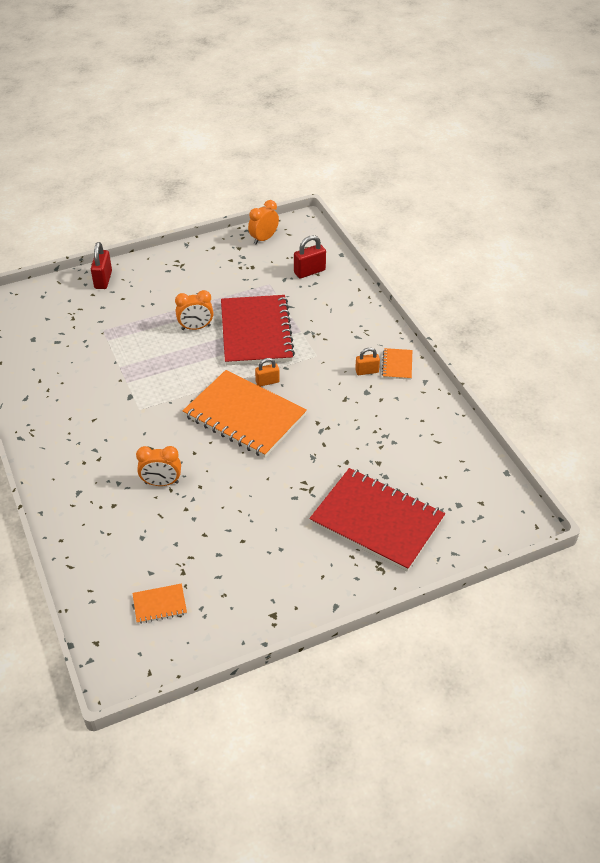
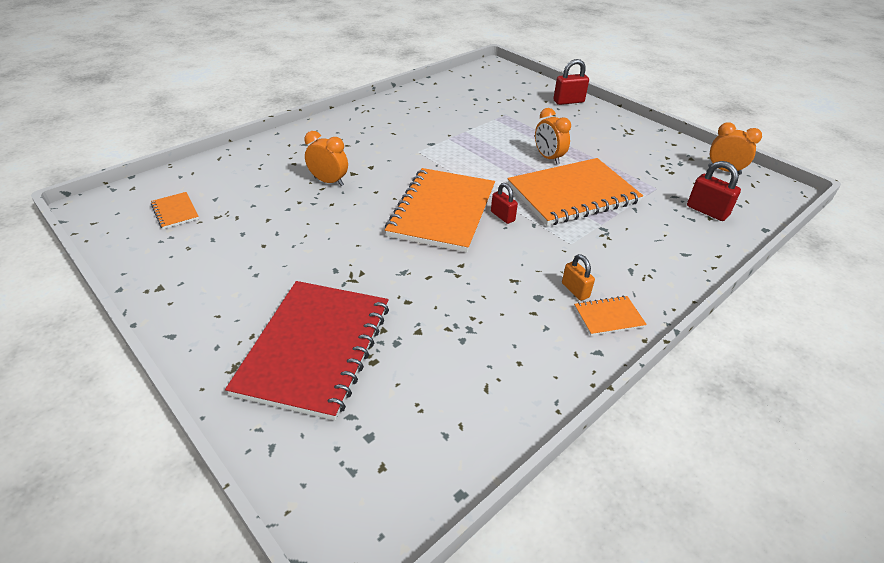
camera: 70 degrees right, 5 degrees down
(161, 483) = (329, 181): orange clock -> orange clock turned 135 degrees clockwise
(256, 332) = (573, 194): red notebook -> orange notebook
(267, 382) = (502, 216): orange padlock -> red padlock

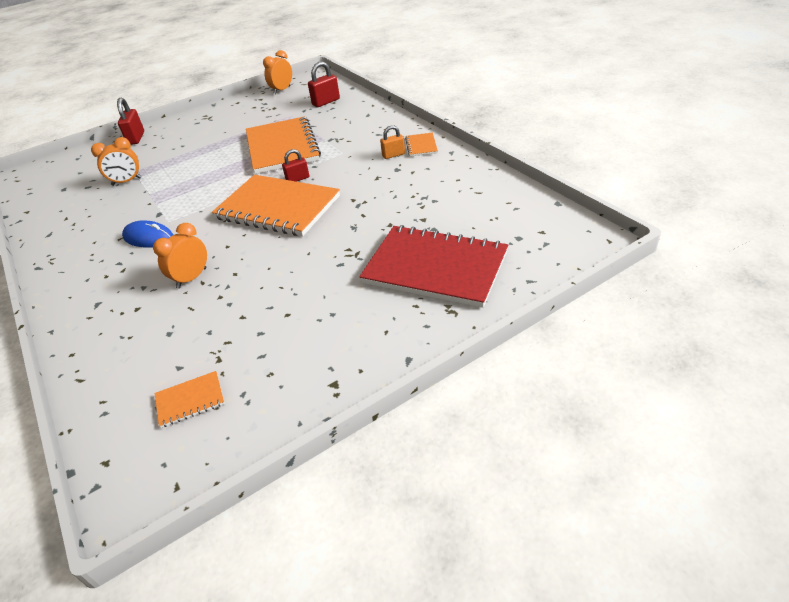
camera: 75 degrees left, 0 degrees up
(393, 147) = (149, 238): none -> blue mouse
(548, 158) = (224, 154): orange clock -> orange clock (127, 181)

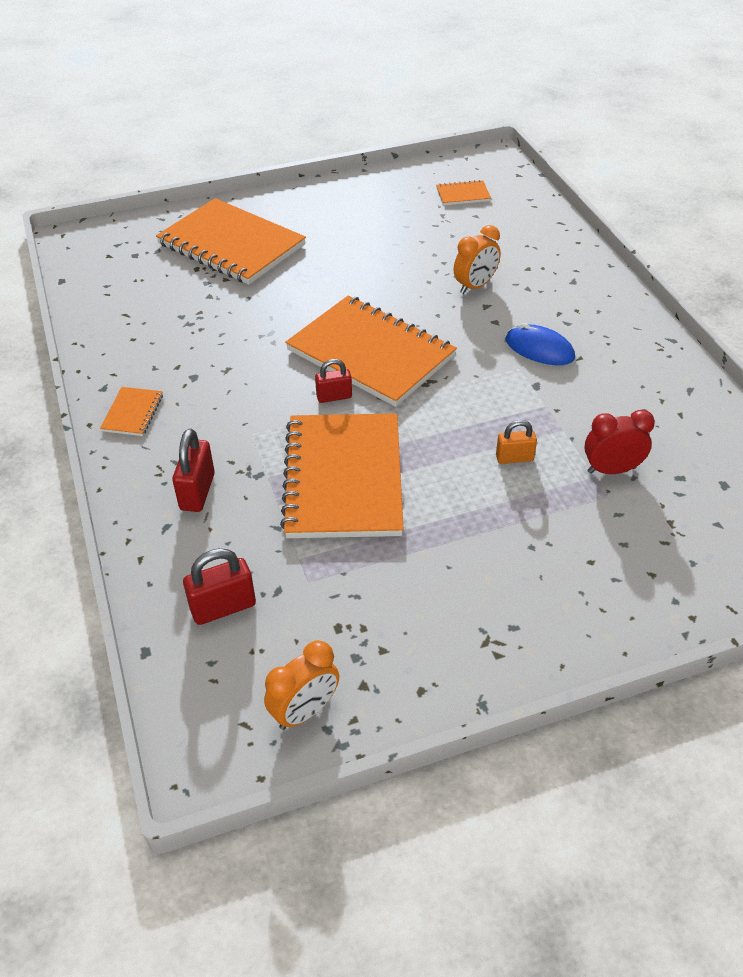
camera: 170 degrees left, 5 degrees up
(127, 181) = (611, 470): orange clock -> red clock
(136, 138) = (642, 609): red padlock -> red padlock (197, 492)
(393, 155) = (182, 405): orange padlock -> orange padlock (514, 458)
(435, 268) = (231, 245): red notebook -> orange notebook

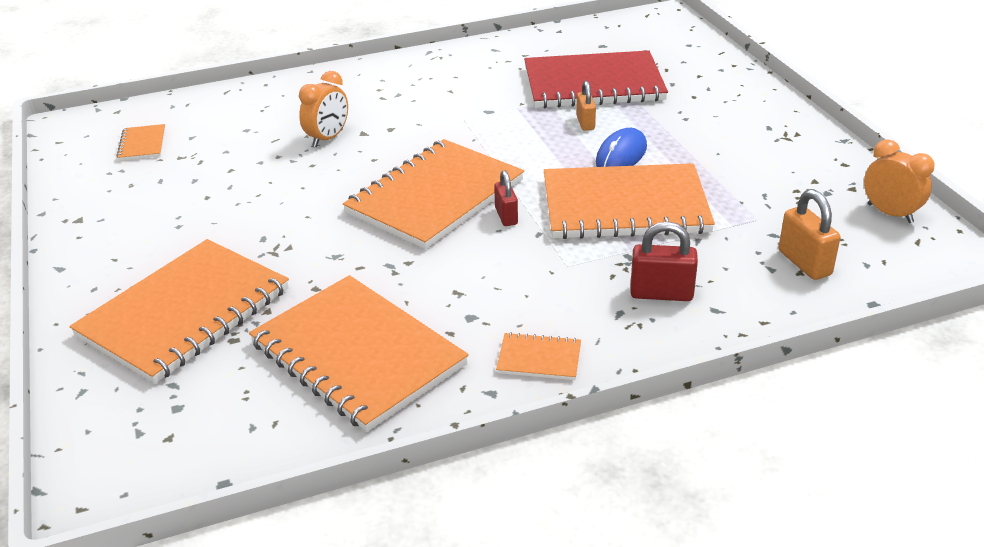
camera: 90 degrees left, 10 degrees down
(164, 323) = (357, 355): none -> orange notebook
(223, 607) = (804, 263): red padlock -> orange padlock
(475, 286) = (328, 138): orange clock -> orange clock turned 75 degrees clockwise
(539, 349) = (436, 108): blue mouse -> blue mouse (621, 155)
(611, 470) = (593, 84): red clock -> red notebook

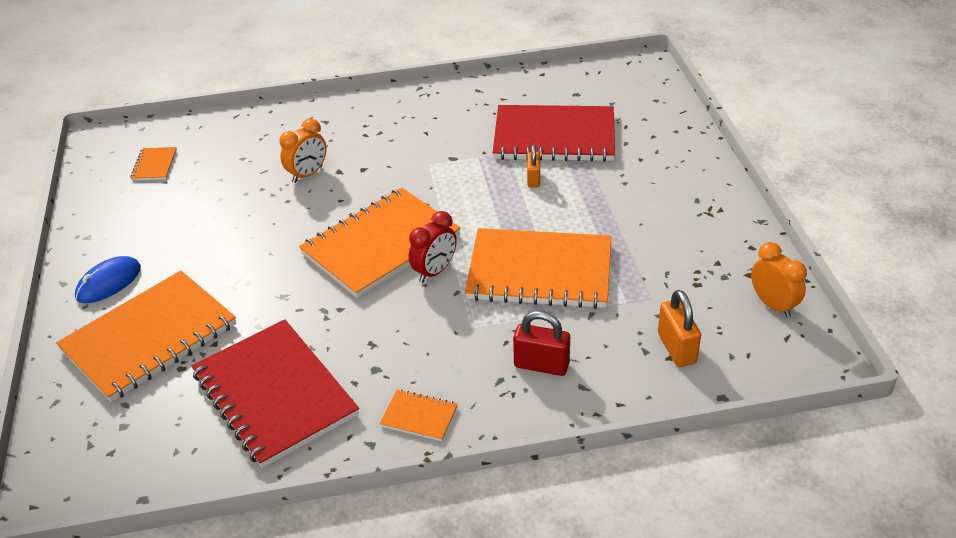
camera: 10 degrees right, 5 degrees up
(357, 355) = (274, 394): orange notebook -> red notebook
(506, 216) = (434, 271): red padlock -> red clock
(621, 155) = (554, 217): blue mouse -> blue mouse (109, 283)

